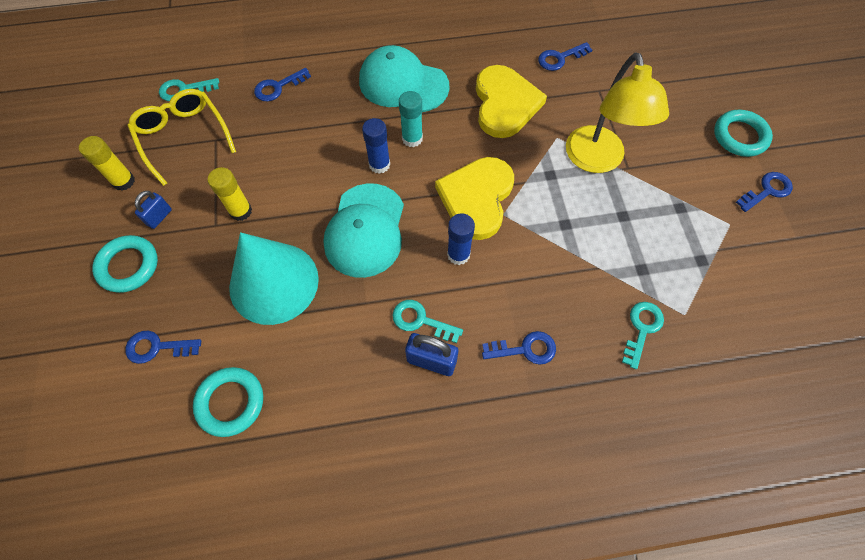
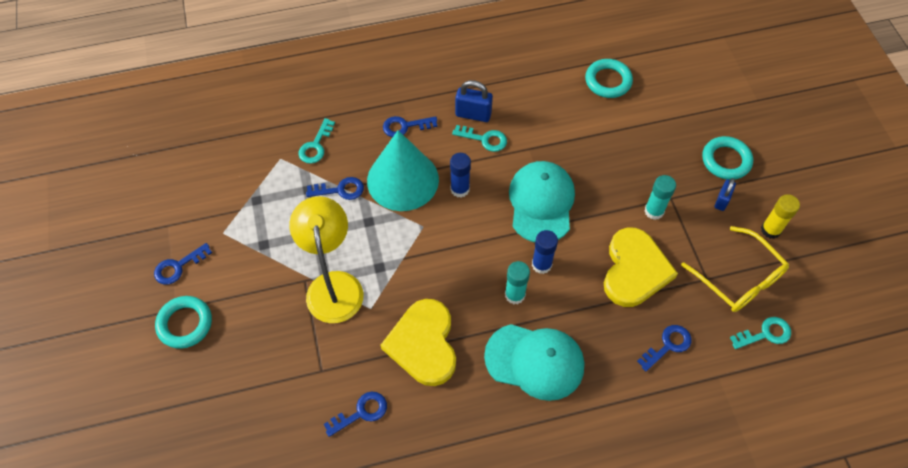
camera: 175 degrees right, 5 degrees down
(157, 347) = (674, 108): blue key -> blue key (340, 190)
(241, 211) = (654, 211): yellow glue stick -> turquoise glue stick
(274, 282) = (605, 157): turquoise cone -> turquoise cone (403, 180)
(476, 198) = (447, 239): yellow heart -> yellow heart (634, 270)

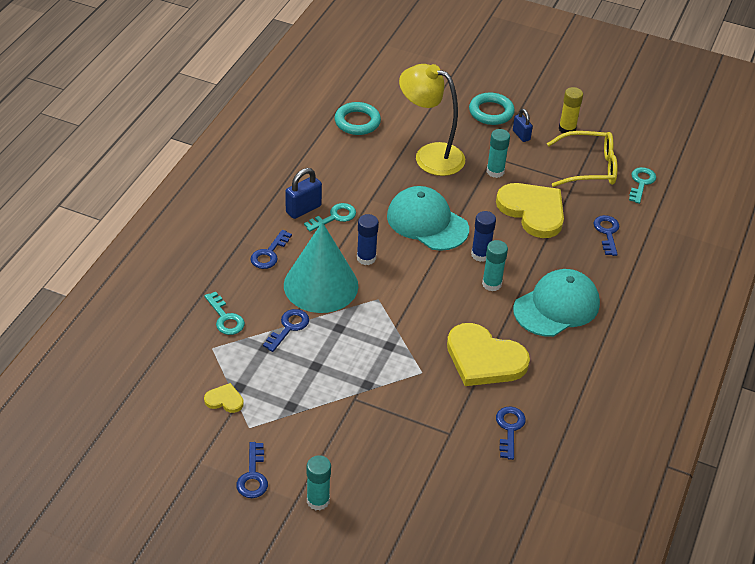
camera: 55 degrees left, 15 degrees down
(185, 324) = (318, 501): turquoise ring -> turquoise glue stick
(236, 200) = (224, 400): none -> yellow heart
(333, 285) = (378, 383): yellow lamp -> yellow lamp (430, 156)

